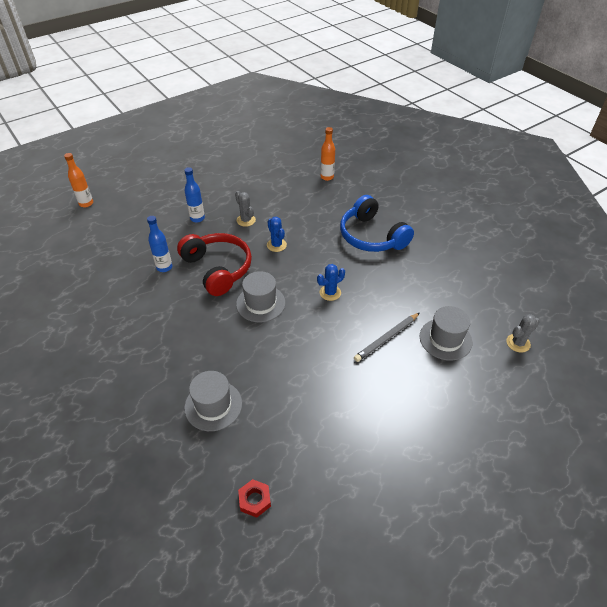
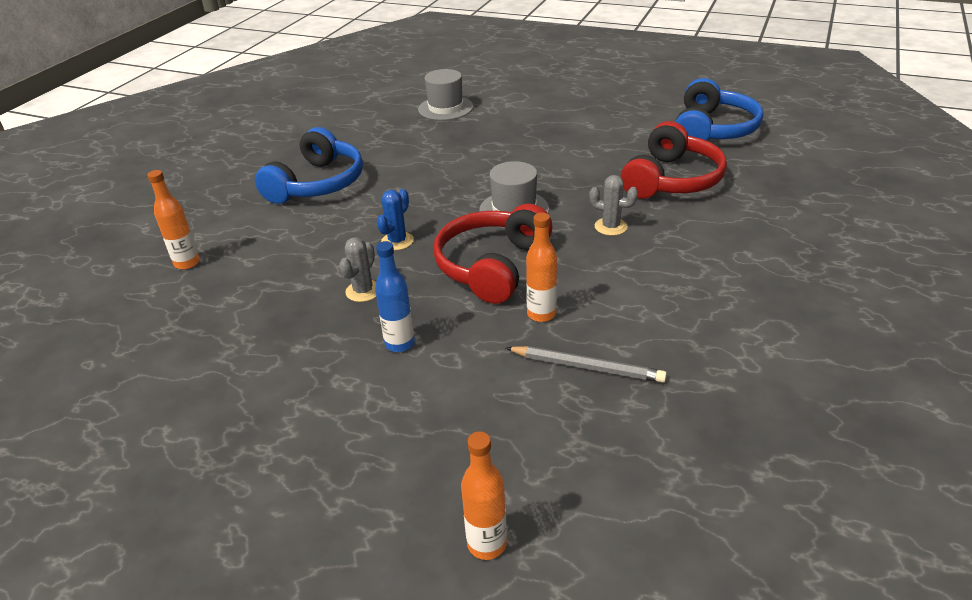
camera: 120 degrees left, 10 degrees down
(164, 267) = (541, 314): blue bottle -> orange bottle
(213, 405) = (672, 180): grey hat -> red headphones
(255, 500) = (712, 130): red nut -> blue headphones
(330, 293) = (447, 176): blue cactus -> none
(386, 338) = (477, 131): grey pencil -> grey pencil (587, 367)
(518, 343) = (415, 83): grey cactus -> grey cactus (610, 227)

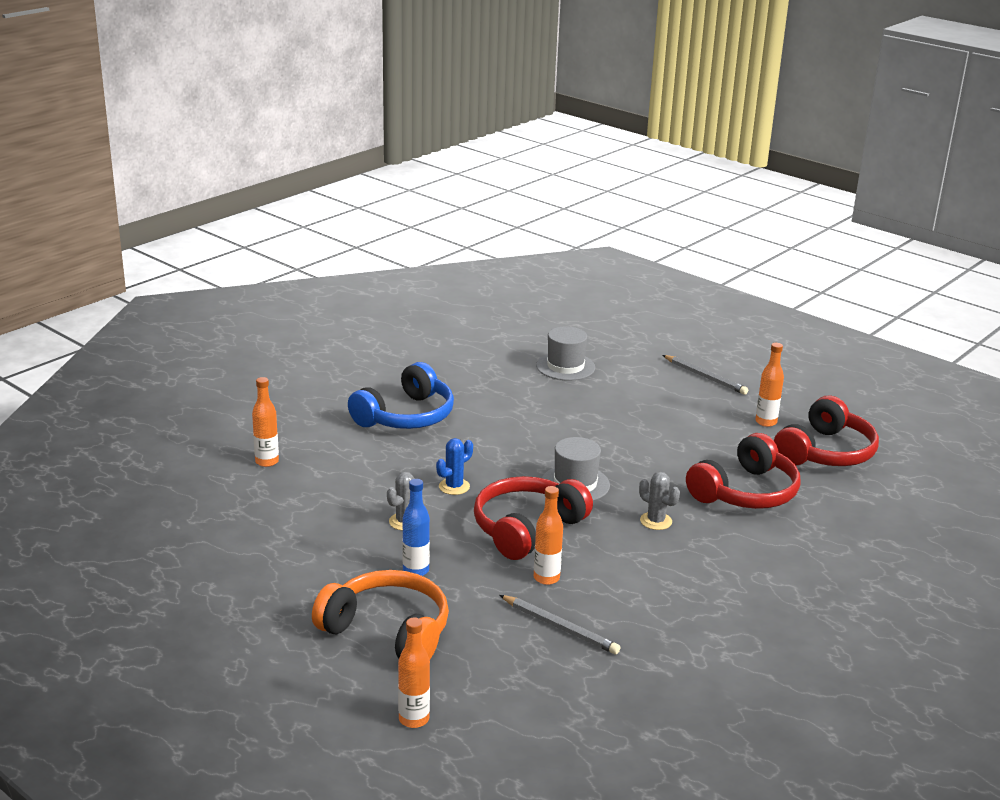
camera: 15 degrees right, 10 degrees down
(401, 428) = (388, 631): none -> orange headphones
(570, 91) = (705, 377): none -> grey pencil
(645, 116) = (766, 422): none -> orange bottle
(712, 130) = (826, 452): blue headphones -> red headphones

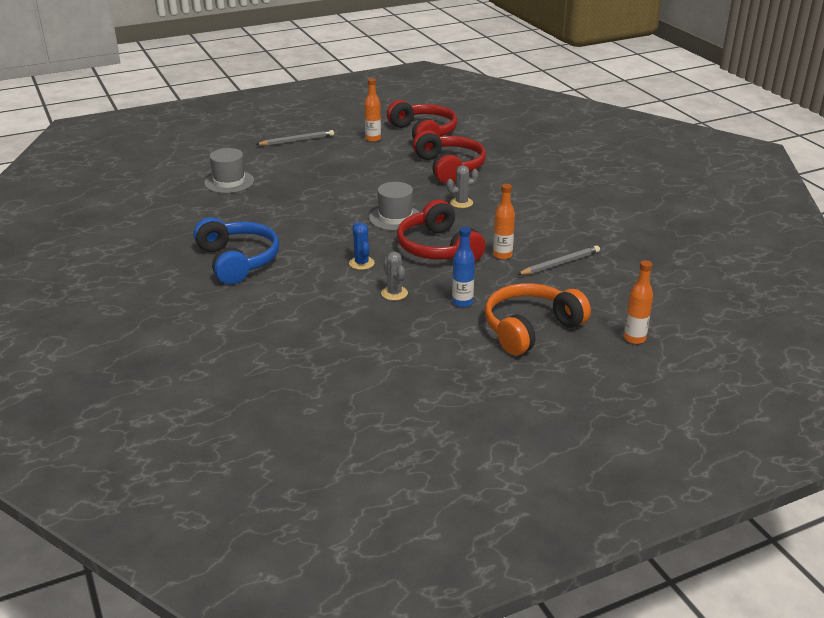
camera: 65 degrees left, 5 degrees up
(267, 461) = (250, 340): orange bottle -> none

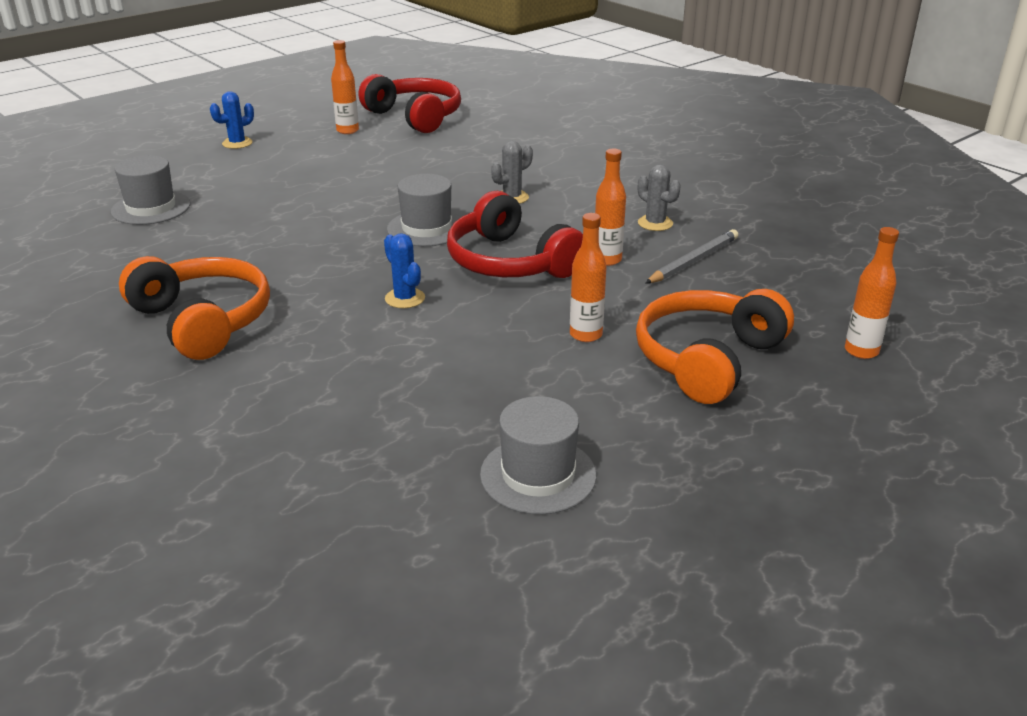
camera: 15 degrees left, 0 degrees up
(238, 261) = (203, 321): blue headphones -> orange headphones
(297, 141) = (237, 143): grey pencil -> blue cactus
(392, 378) = (538, 475): none -> grey hat
(394, 293) = (476, 336): grey cactus -> grey cactus (655, 223)
(449, 167) = (472, 155): red headphones -> none
(462, 302) = (585, 335): blue bottle -> orange bottle

